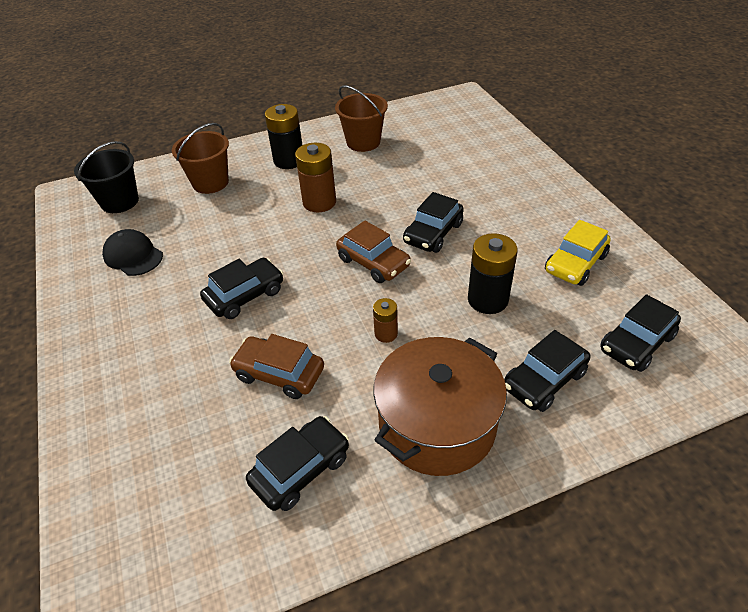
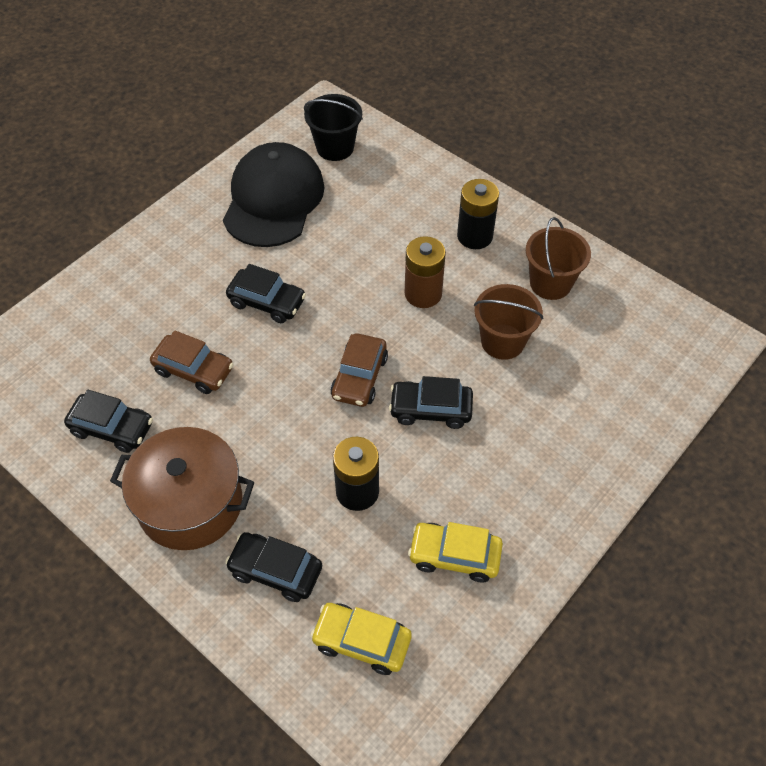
camera: 60 degrees right, 10 degrees up
(133, 256) = (273, 199): black cap -> black cap, size x2.01
(210, 182) = (401, 195): brown bucket -> brown bucket (502, 341)
(279, 374) = (194, 370): brown car -> brown car turned 120 degrees clockwise
(386, 334) = (273, 426): brown battery -> none
(637, 343) = (361, 642): black car -> yellow car

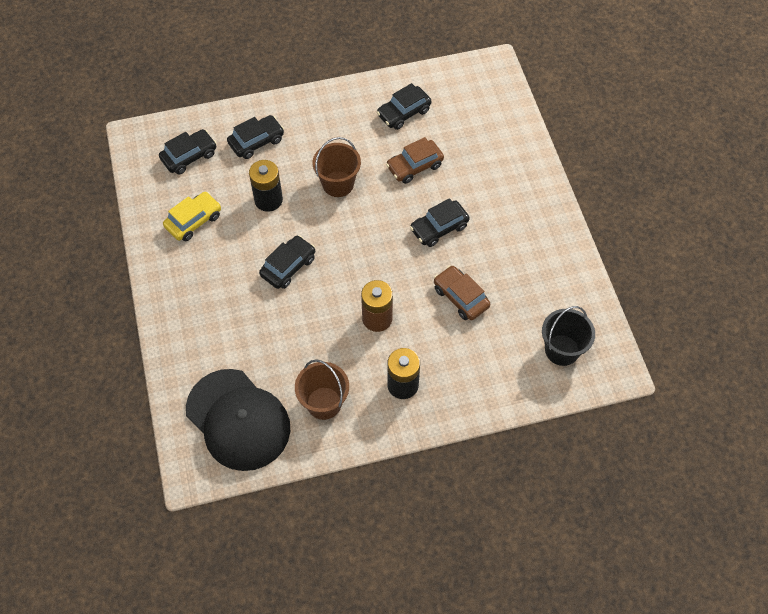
camera: 125 degrees right, 5 degrees up
(190, 503) = (326, 125): brown pot -> none
(273, 199) = (532, 280): black cap -> black cap (238, 419)
(359, 377) = (341, 244): brown car -> brown car (460, 297)
(361, 642) = (189, 156): yellow car -> black car
(502, 341) = (302, 339): brown bucket -> brown bucket (338, 184)

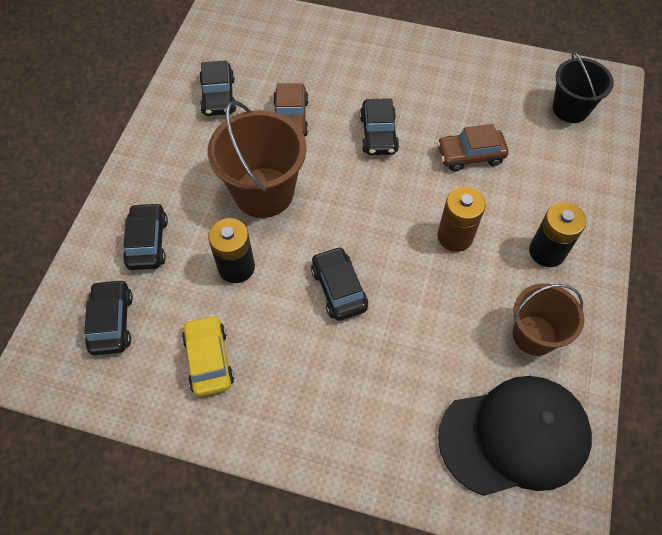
camera: 60 degrees left, 0 degrees up
(338, 184) = (263, 192): brown bucket -> brown bucket, size x1.55

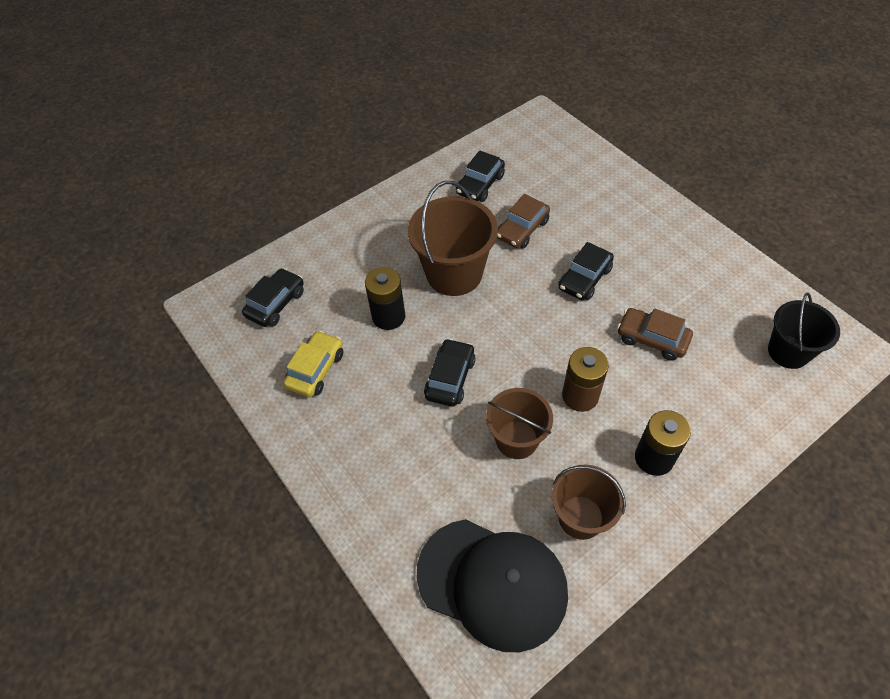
camera: 40 degrees right, 5 degrees down
(147, 242) = (343, 263): black car -> none
(436, 305) = (516, 439): none -> brown bucket

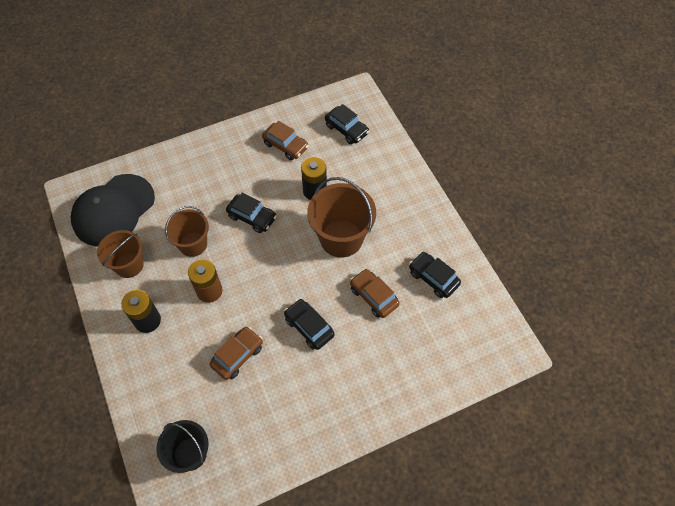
camera: 100 degrees right, 5 degrees up
(316, 369) = (285, 145): yellow car -> brown car

